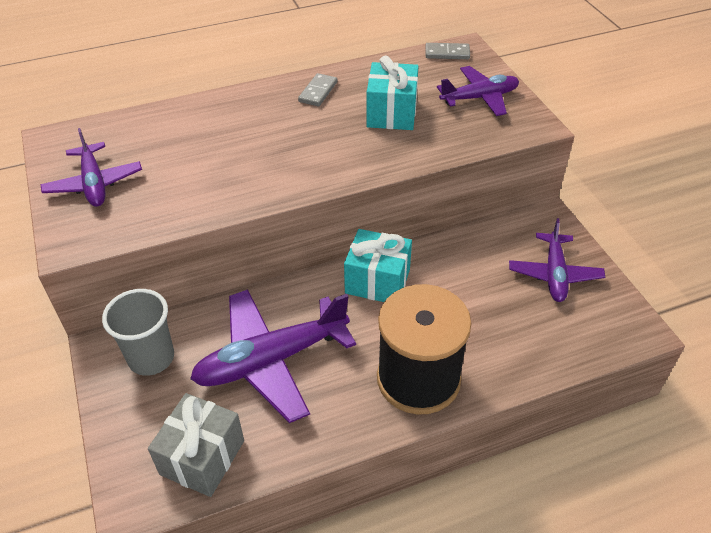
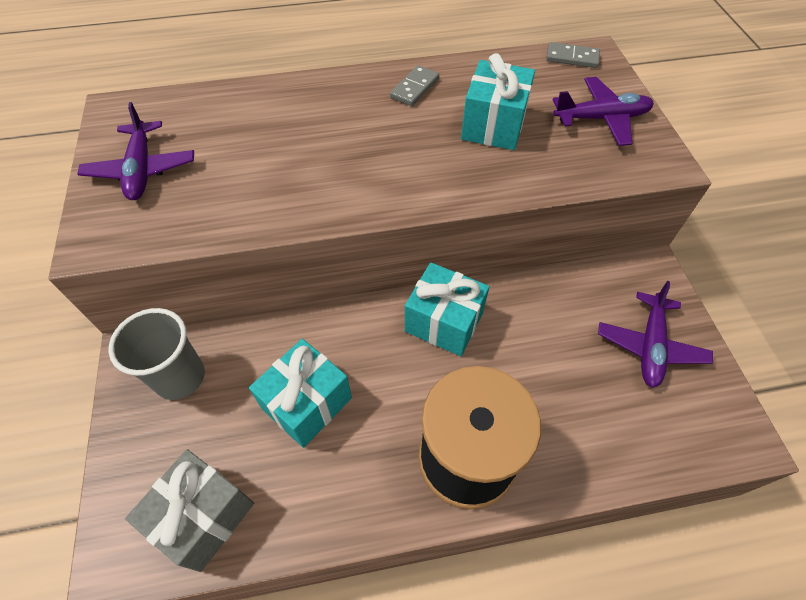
camera: 10 degrees right, 10 degrees up
(271, 360) = (307, 403): purple plane -> turquoise gift

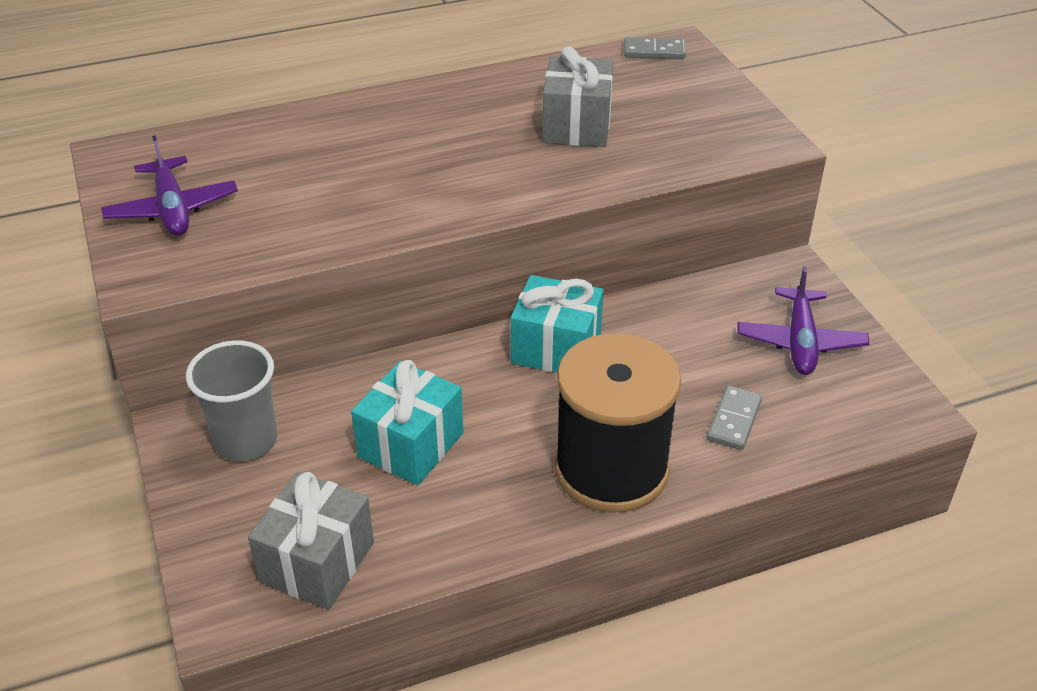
camera: 10 degrees left, 15 degrees down
(415, 88) = (476, 98): grey domino -> grey domino (734, 420)
(493, 125) = (577, 126): turquoise gift -> grey gift
(601, 119) = (697, 108): purple plane -> none

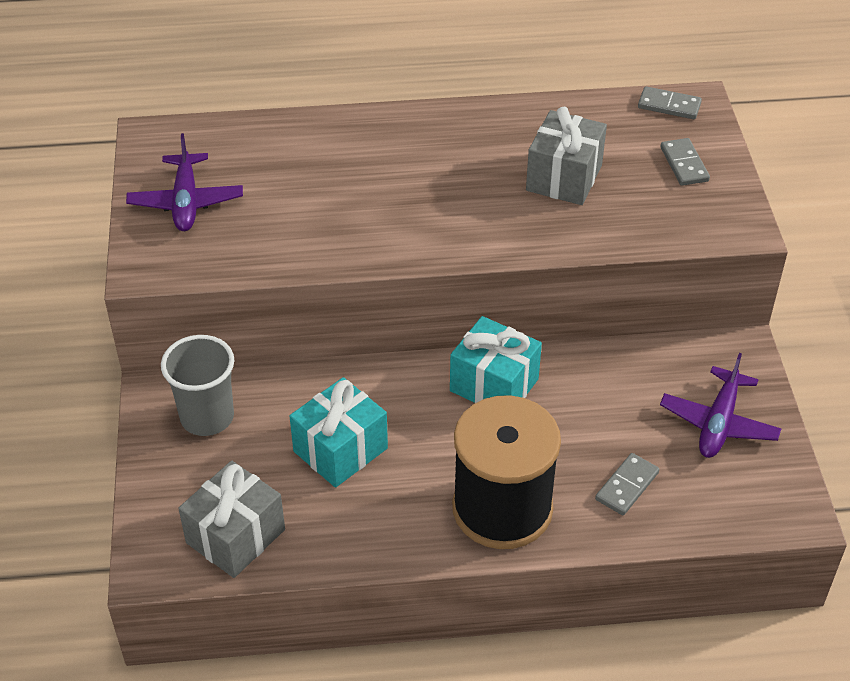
camera: 15 degrees right, 5 degrees up
(691, 97) = (684, 164): none -> grey domino

